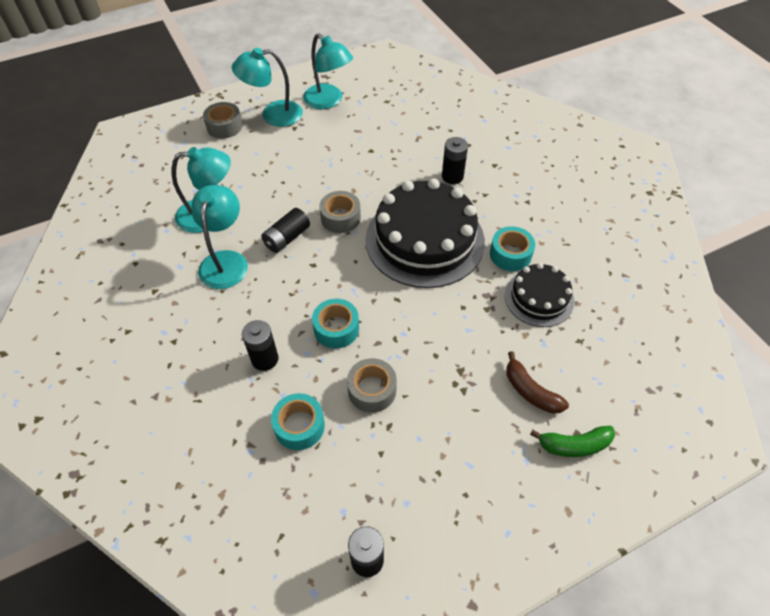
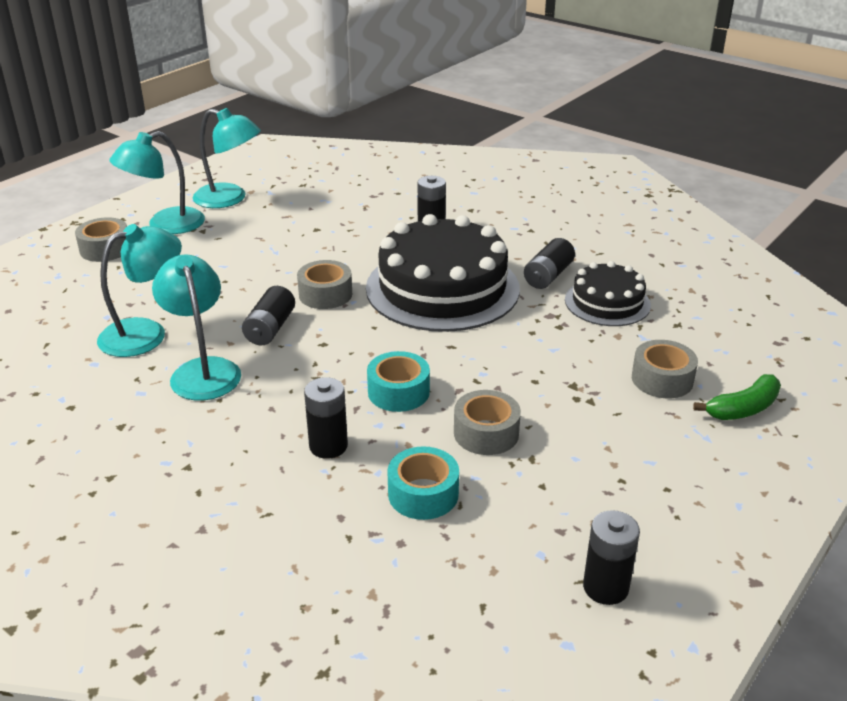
camera: 25 degrees left, 20 degrees down
(510, 254) = (548, 276): turquoise tape -> black battery
(530, 391) = (662, 379): brown banana -> grey tape

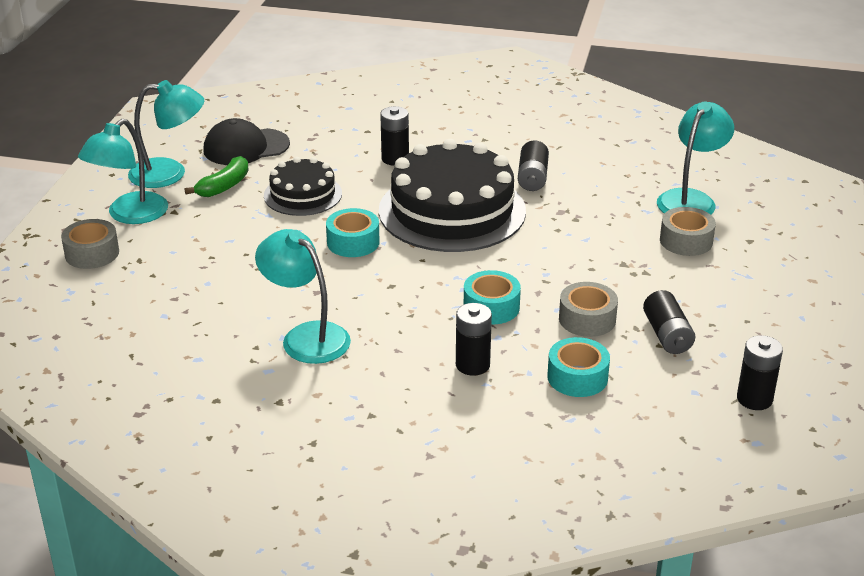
camera: 25 degrees left, 0 degrees up
(146, 333) = (220, 320): turquoise lamp -> turquoise lamp (691, 199)
(270, 329) = (332, 285): black battery -> black battery (667, 335)
(311, 191) = (246, 147): none -> black cap
(325, 294) = (353, 242): grey tape -> turquoise tape
(607, 302) = (598, 189): black cake -> black cake (303, 194)
(743, 409) = (758, 247): green banana -> green banana (224, 186)

